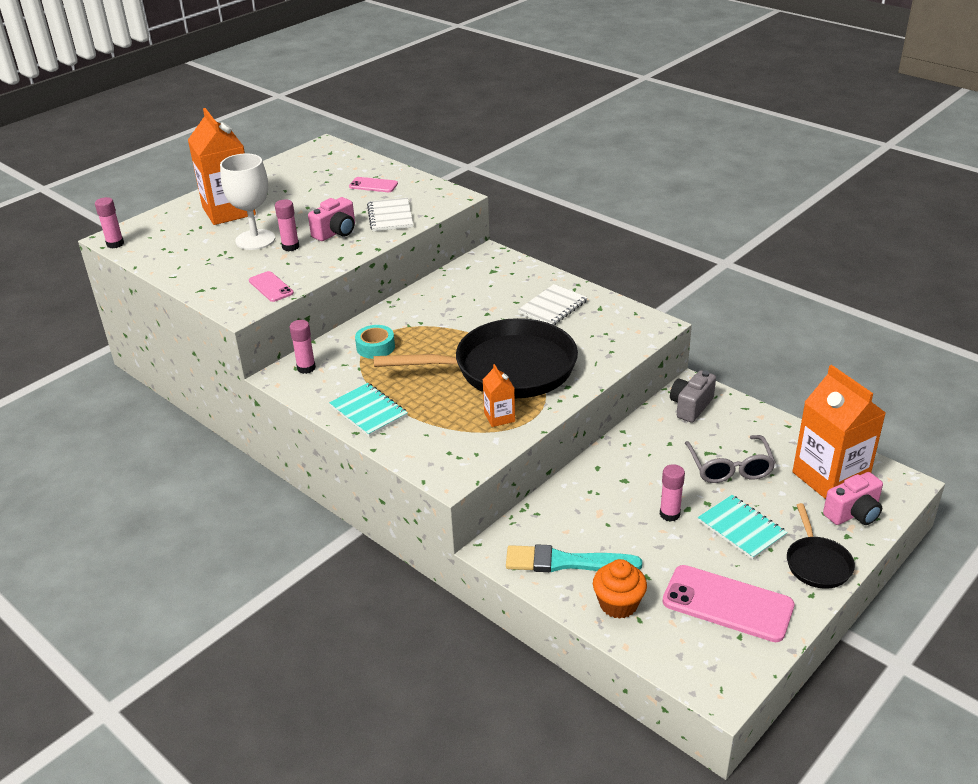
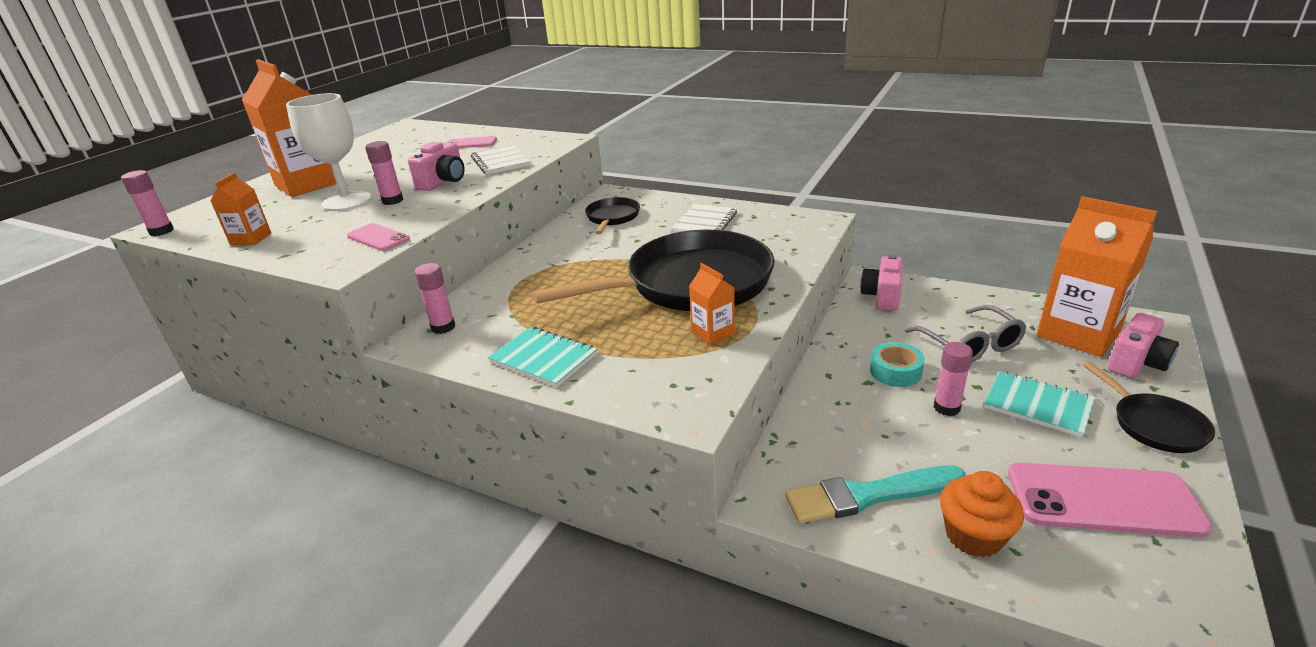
camera: 15 degrees left, 5 degrees down
(179, 267) = (251, 239): none -> orange carton
(375, 347) = (523, 291): turquoise tape -> turquoise tape (895, 371)
(478, 284) = (612, 218): none -> black pan
(690, 406) = (882, 297): grey camera -> pink camera

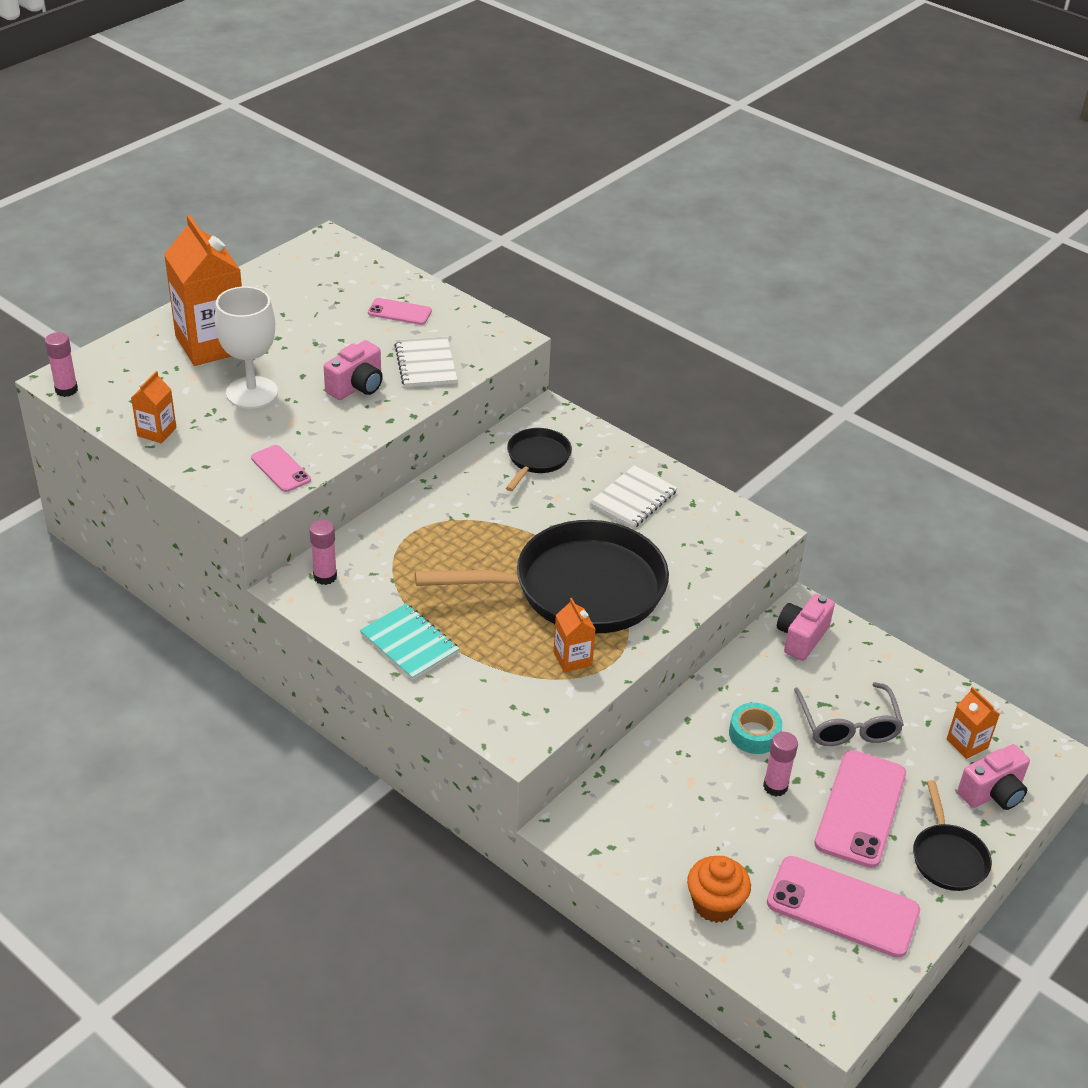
camera: 10 degrees right, 10 degrees up
(392, 201) = (299, 406): pink glue stick -> none
(868, 495) = (652, 847): turquoise brush -> none
(1037, 405) = (860, 808): turquoise notebook -> pink phone
(1078, 333) = (967, 743): orange carton -> orange carton, size x0.47

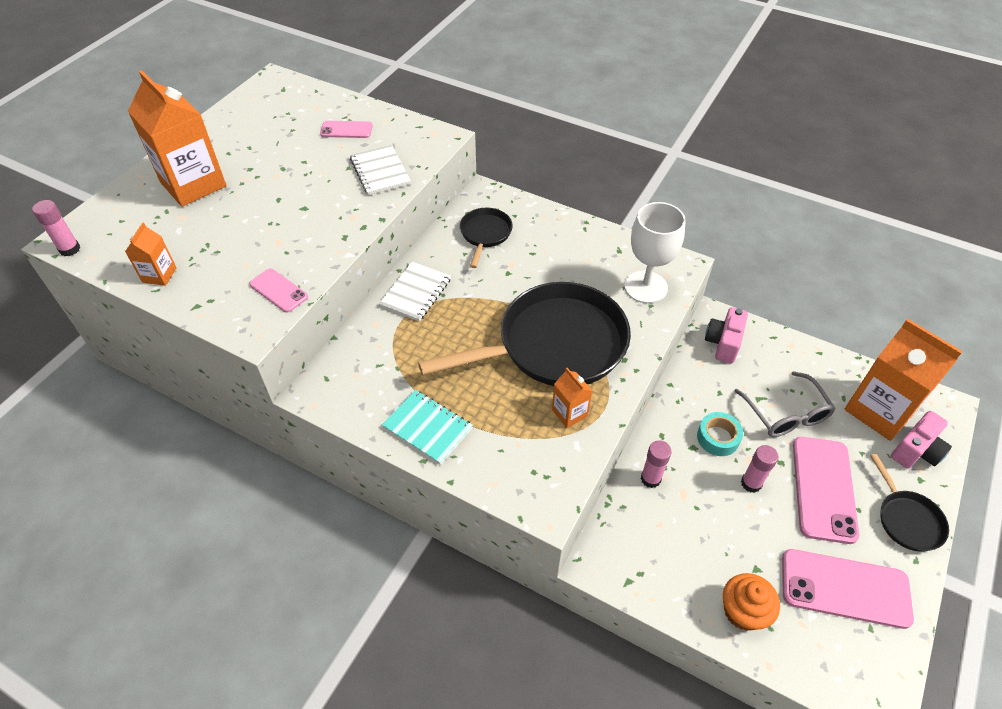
camera: 10 degrees left, 10 degrees up
(252, 393) = (238, 223): white goblet -> white goblet (645, 287)
(325, 576) = (338, 376): pink glue stick -> pink glue stick (650, 479)
(357, 387) = (327, 201): pink camera -> none
(633, 499) = (572, 255): white notebook -> white notebook (416, 293)
(967, 743) = (879, 410): orange carton -> orange carton, size x2.14

